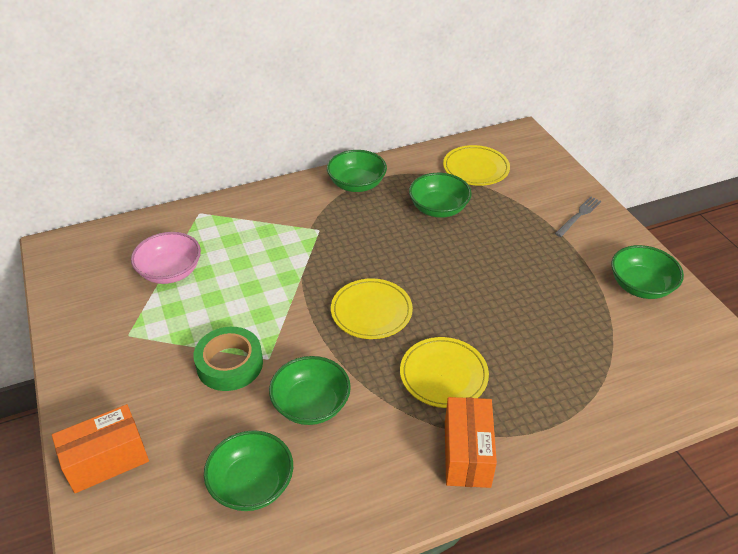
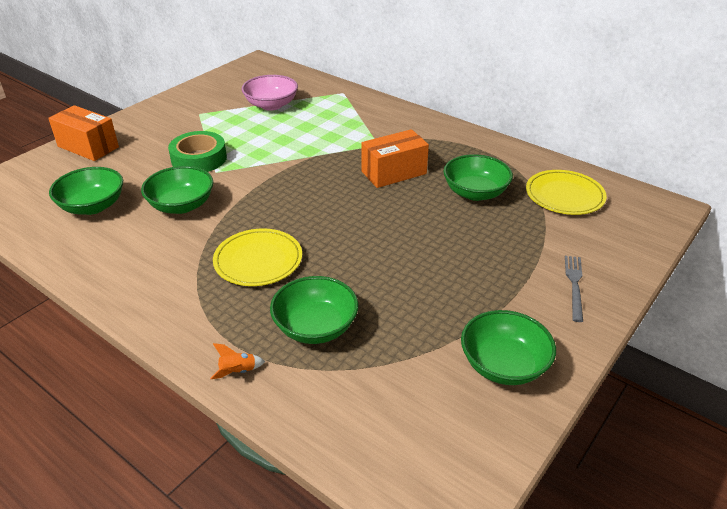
camera: 60 degrees right, 5 degrees down
(357, 184) = (457, 142): green bowl -> green bowl (315, 327)
(371, 311) = (304, 200): yellow plate -> none
(467, 454) = (174, 301): orange box -> orange box (394, 172)
(578, 215) = (574, 285): grey fork -> grey fork turned 90 degrees counterclockwise
(582, 435) = (238, 371): none -> orange rocket

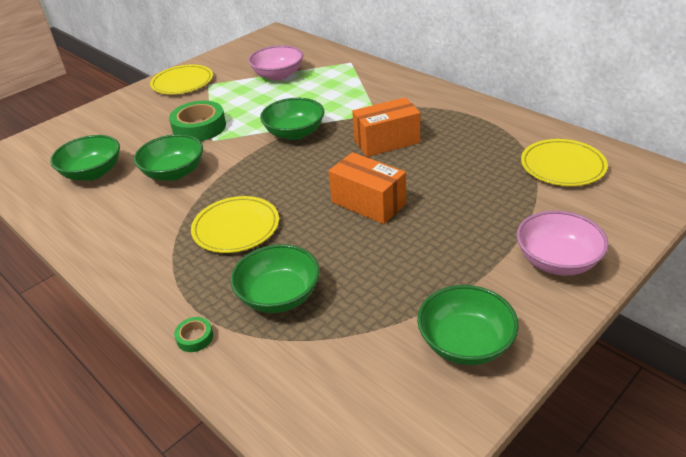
camera: 10 degrees right, 0 degrees up
(88, 147) = (100, 116): orange box -> orange box (368, 203)
(171, 112) = (182, 83): none -> yellow plate
(238, 371) = (195, 337): orange rocket -> green tape
(475, 193) = (467, 162): green bowl -> green bowl (295, 133)
(574, 285) = (557, 261): grey fork -> pink bowl

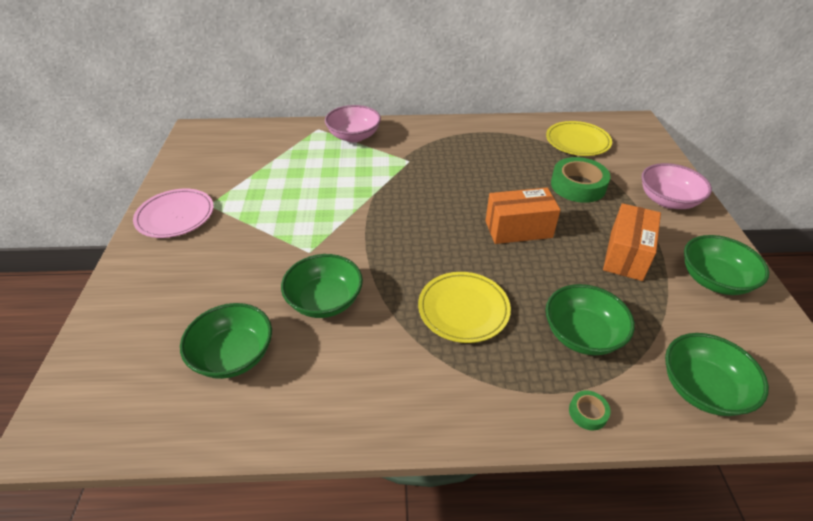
camera: 50 degrees left, 5 degrees up
(182, 83) = (175, 216): yellow plate -> pink plate
(199, 127) = (274, 248): green tape -> green tape (578, 185)
(278, 75) = (270, 166): pink bowl -> pink bowl (354, 136)
(295, 133) = (373, 207): green bowl -> green bowl (702, 389)
(386, 141) = (453, 178): orange box -> orange box (626, 255)

